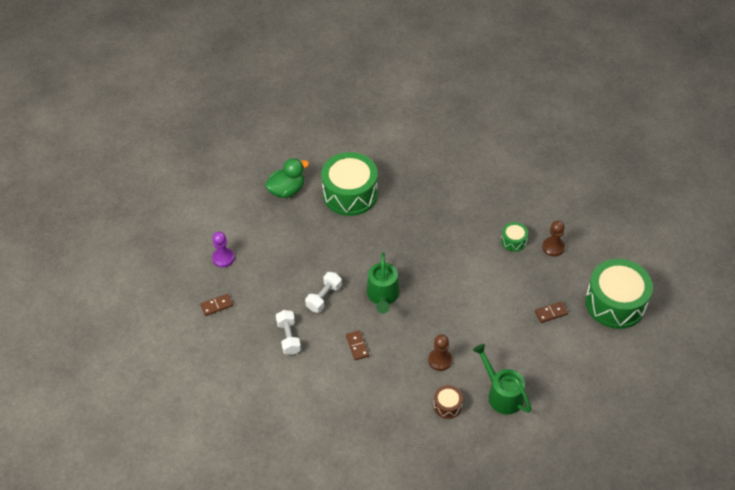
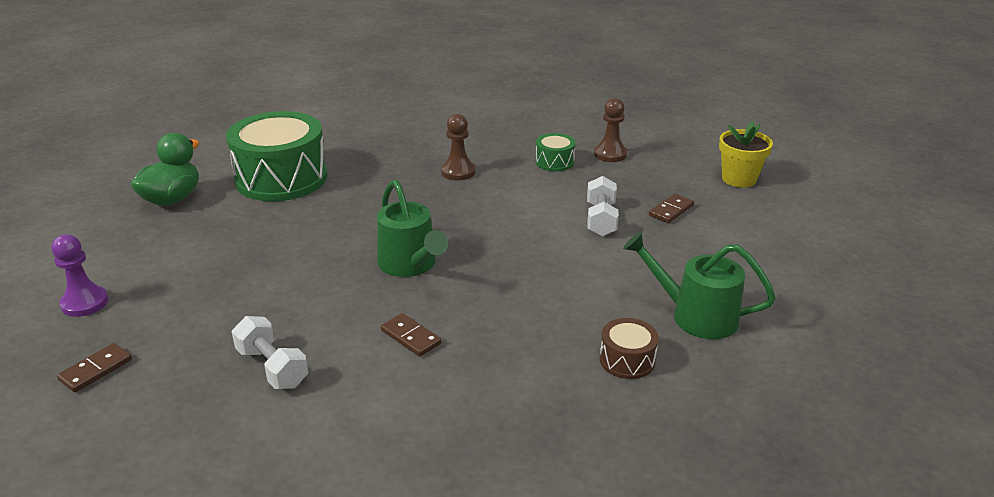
camera: 30 degrees left, 20 degrees down
(324, 297) = (309, 296): white dumbbell -> white dumbbell (601, 219)
(440, 360) = (564, 309): brown pawn -> brown pawn (458, 172)
(615, 303) = (739, 179): green drum -> yellow flower pot

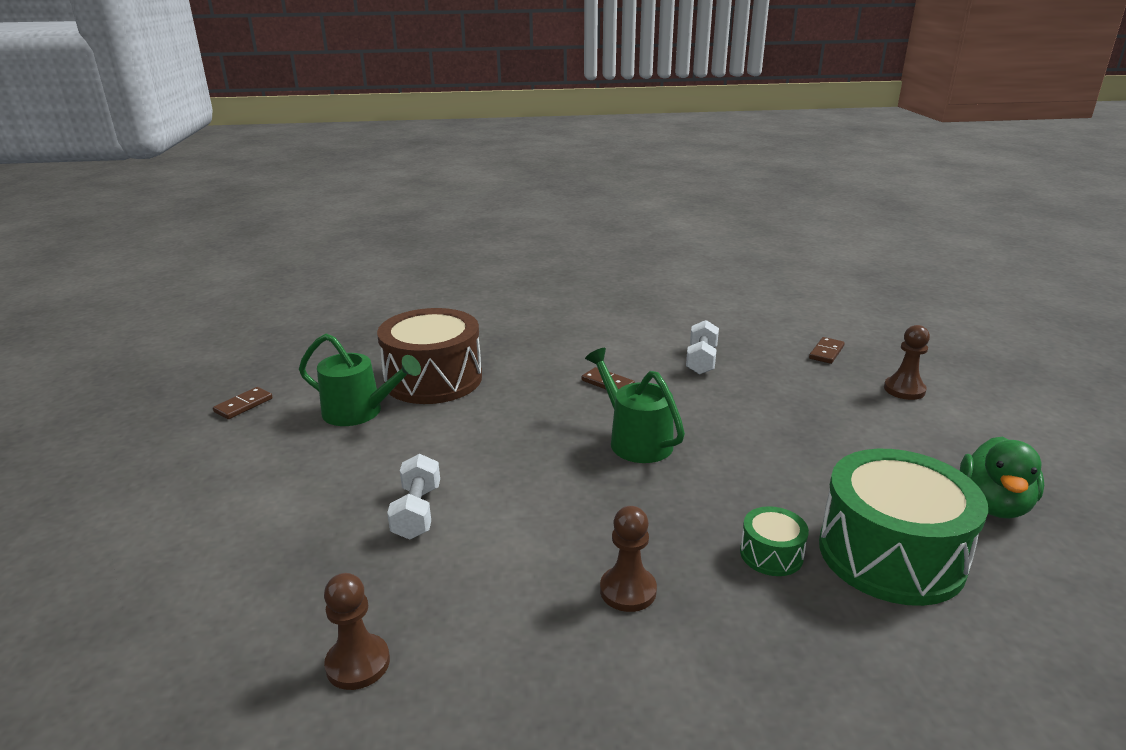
camera: 175 degrees right, 5 degrees down
(85, 303) = (904, 390): purple pawn -> brown pawn
(272, 368) = (701, 360): white dumbbell -> white dumbbell turned 60 degrees clockwise
(554, 162) = (466, 631): green drum -> green drum (771, 554)
(627, 360) = (433, 379): brown drum -> brown drum, size x2.24
(671, 210) = (315, 534): brown domino -> brown domino (243, 405)
(739, 179) = (163, 609): yellow flower pot -> none

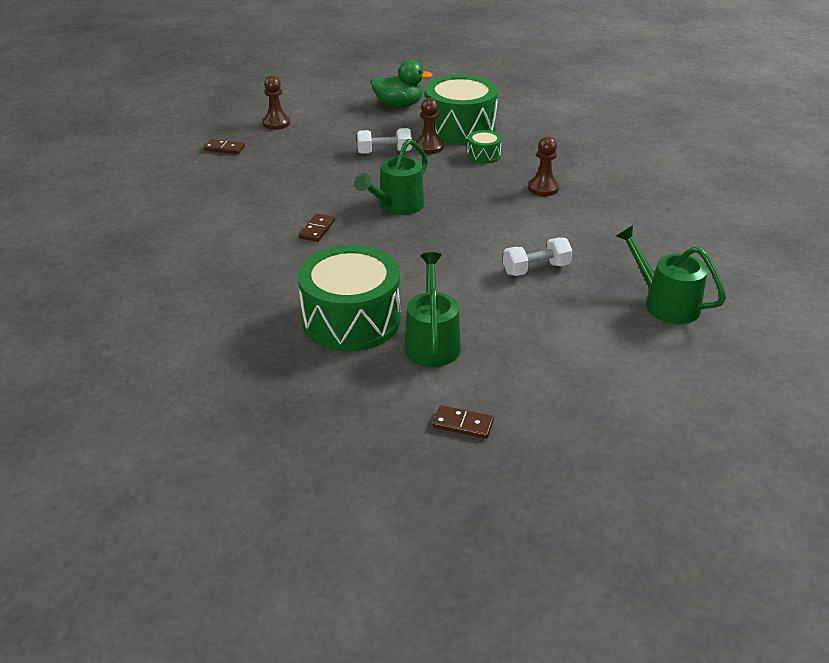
camera: 110 degrees left, 10 degrees up
(240, 606) = (665, 303): none -> green watering can
(358, 663) = (658, 250): brown pawn -> brown pawn (429, 147)
(433, 379) = (351, 320): brown drum -> green drum
(701, 360) = (258, 195): white dumbbell -> white dumbbell (384, 152)

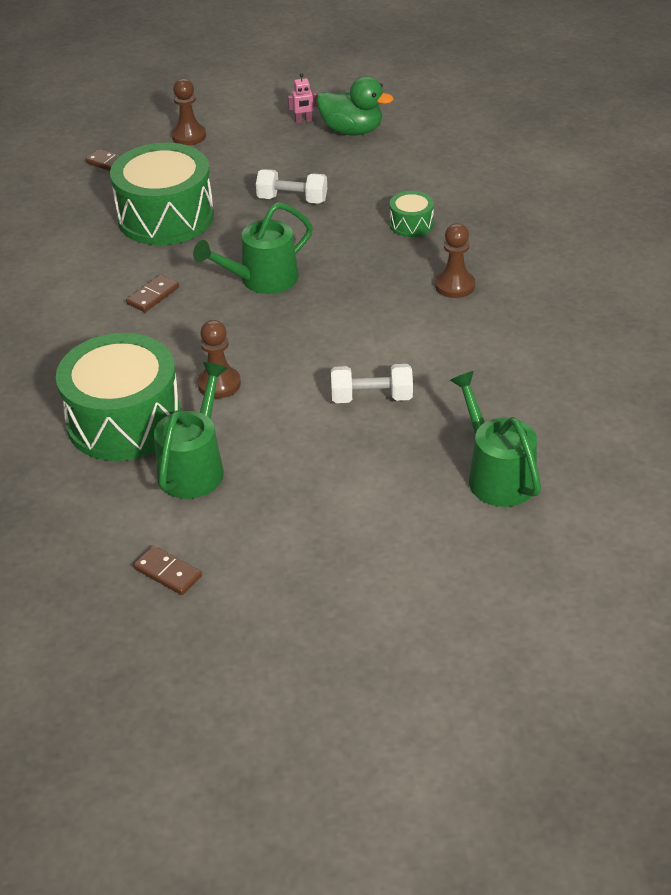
camera: 20 degrees right, 5 degrees up
(358, 104) = (303, 121): none -> pink robot
(429, 147) = (351, 201): brown pawn -> brown pawn (219, 384)
(460, 128) = (407, 178): green drum -> green drum (166, 217)

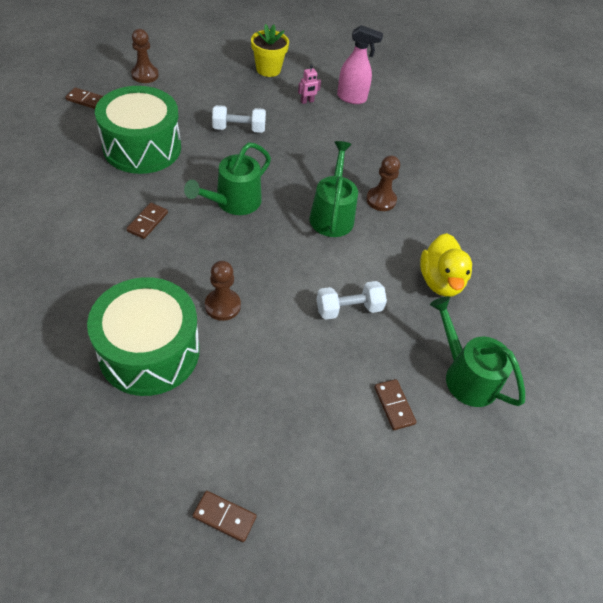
camera: 20 degrees left, 10 degrees up
(194, 467) = (221, 394): green watering can -> green watering can (332, 214)
(303, 121) = (230, 61): pink robot -> pink robot (307, 101)
(352, 131) = (268, 69): green duck -> yellow flower pot
(394, 495) = (394, 405): none -> brown domino
(411, 224) = (333, 147): green drum -> none
(456, 167) = (352, 98): none -> pink spray bottle
(502, 377) = (440, 281): none -> yellow duck

